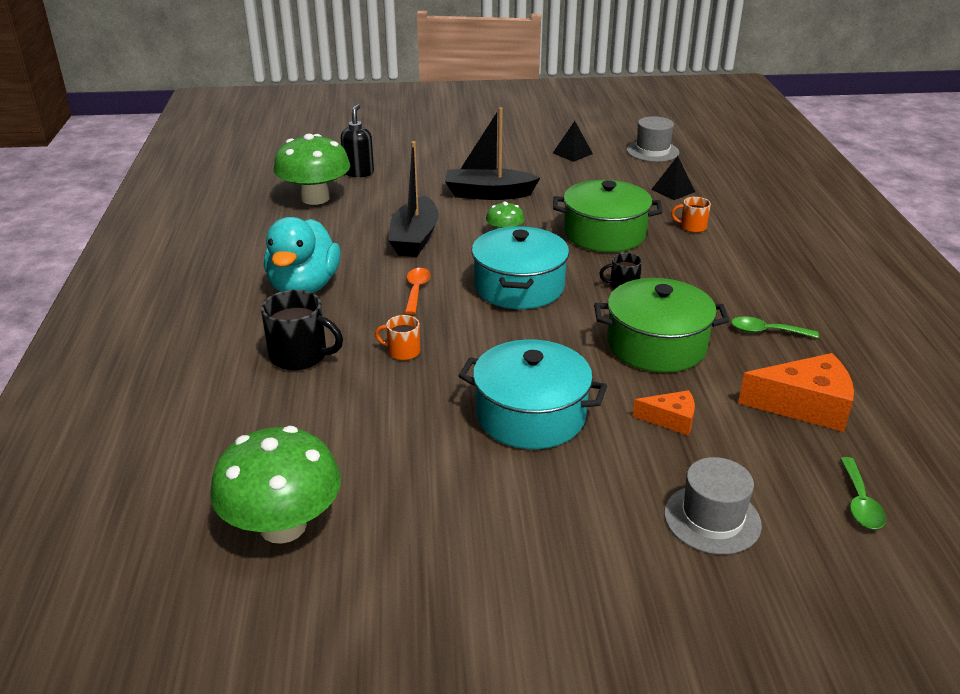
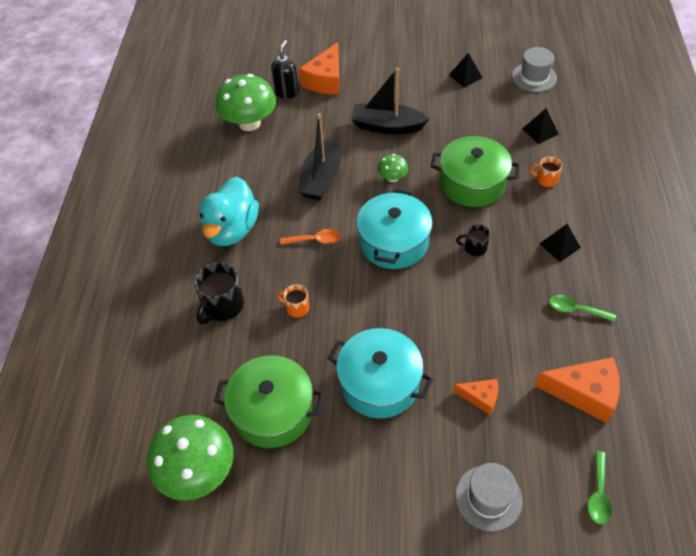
camera: 10 degrees right, 20 degrees up
(300, 356) = (222, 306): black mug -> black mug turned 90 degrees clockwise
(405, 162) = (325, 80): none -> orange cheese
(416, 290) = (315, 240): orange spoon -> orange spoon turned 75 degrees clockwise
(656, 345) = (486, 317): green pot -> green pot (272, 411)
(727, 279) = (559, 245): none -> black pyramid

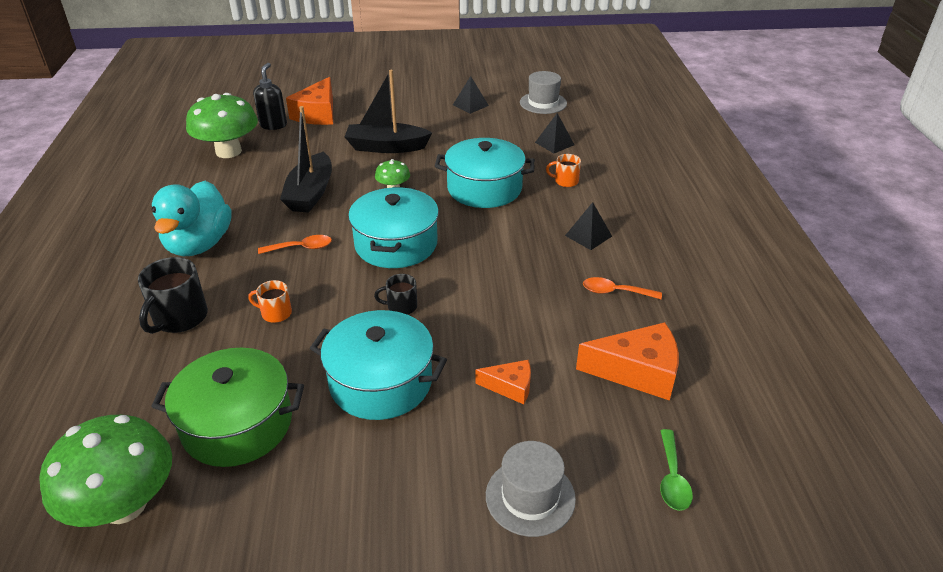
camera: 10 degrees left, 15 degrees down
(472, 183) = (484, 188): green pot -> turquoise pot
(474, 247) = (491, 243): black mug -> black mug (401, 307)
(576, 309) = (615, 292): green spoon -> orange spoon

